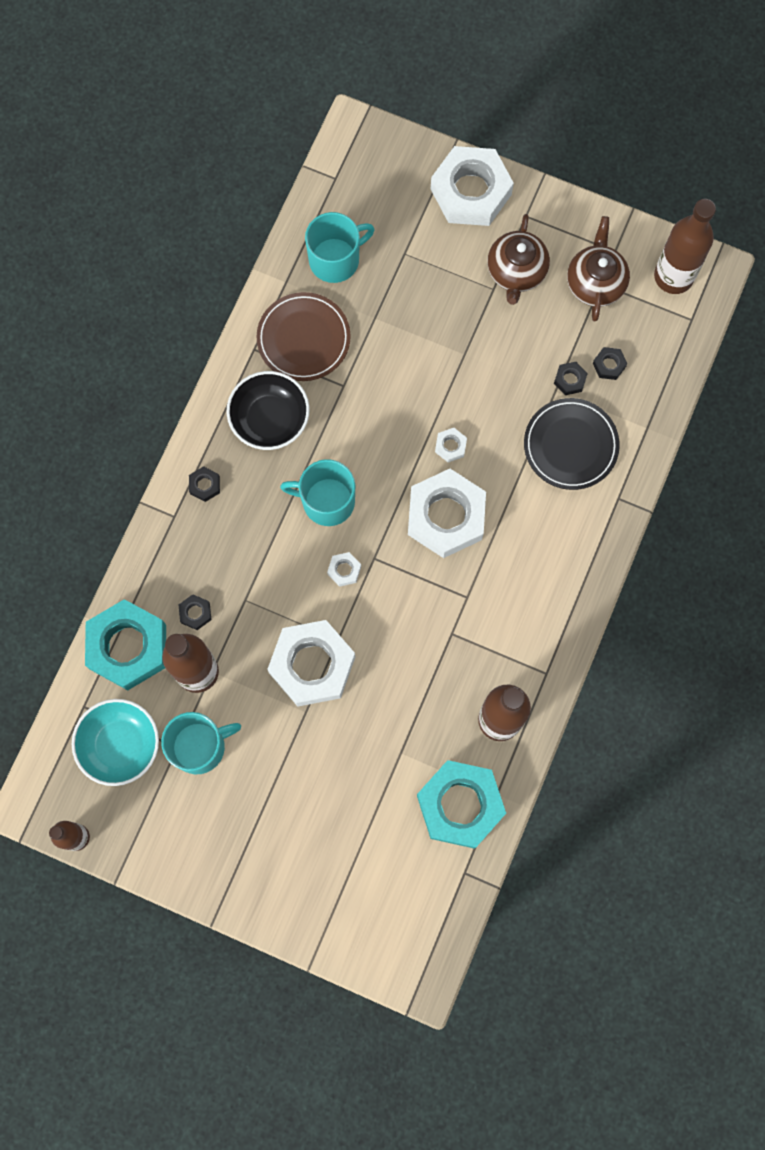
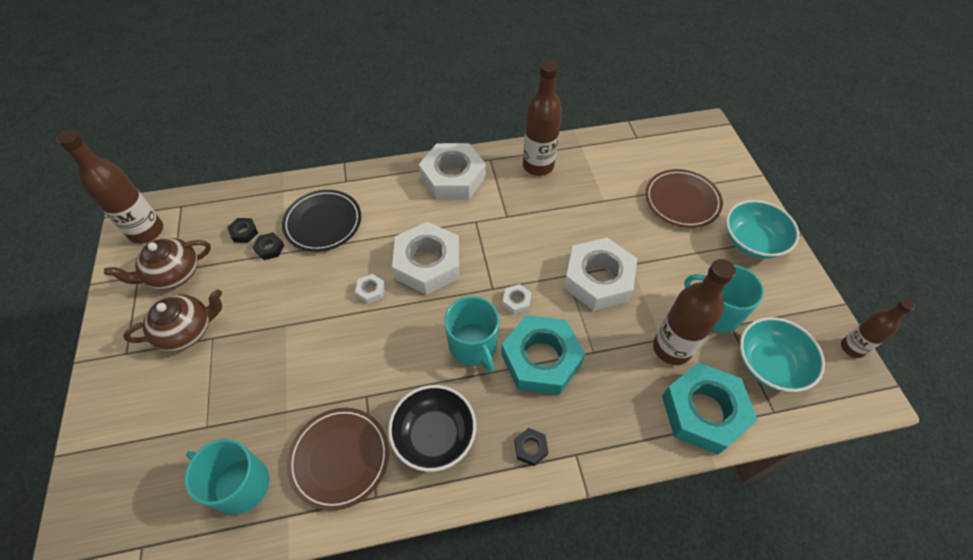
camera: 125 degrees left, 20 degrees down
(195, 613) = (634, 380): black nut -> none
(240, 862) = (752, 241): none -> turquoise bowl
(340, 838) = (682, 201): none -> brown plate
(460, 805) = (604, 158): turquoise nut -> turquoise nut (541, 359)
(471, 191) = (114, 410): white nut -> white nut (453, 178)

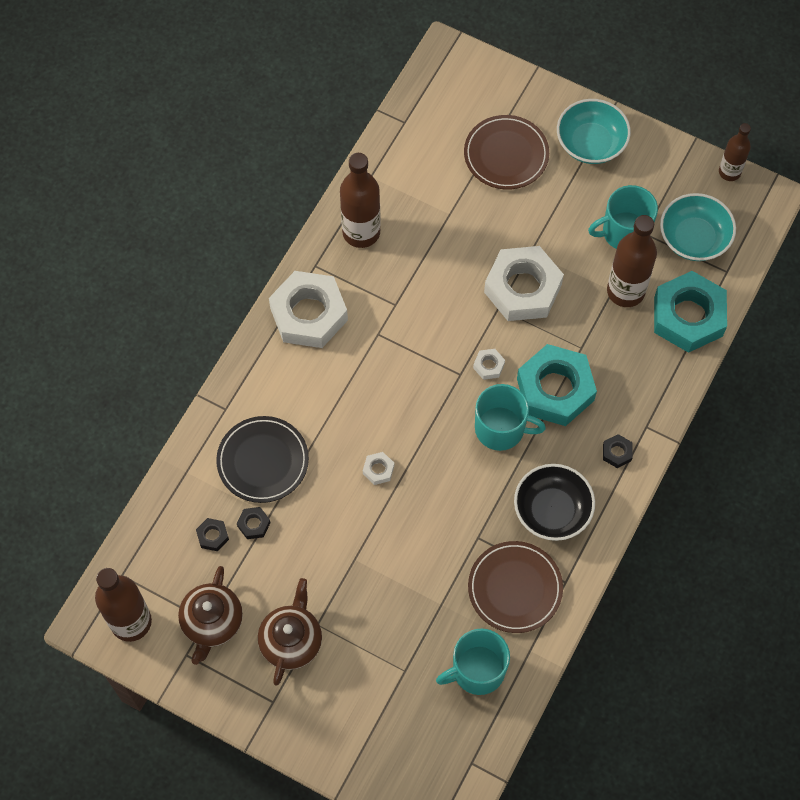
camera: 50 degrees left, 10 degrees up
(427, 263) = (389, 405): white nut -> none

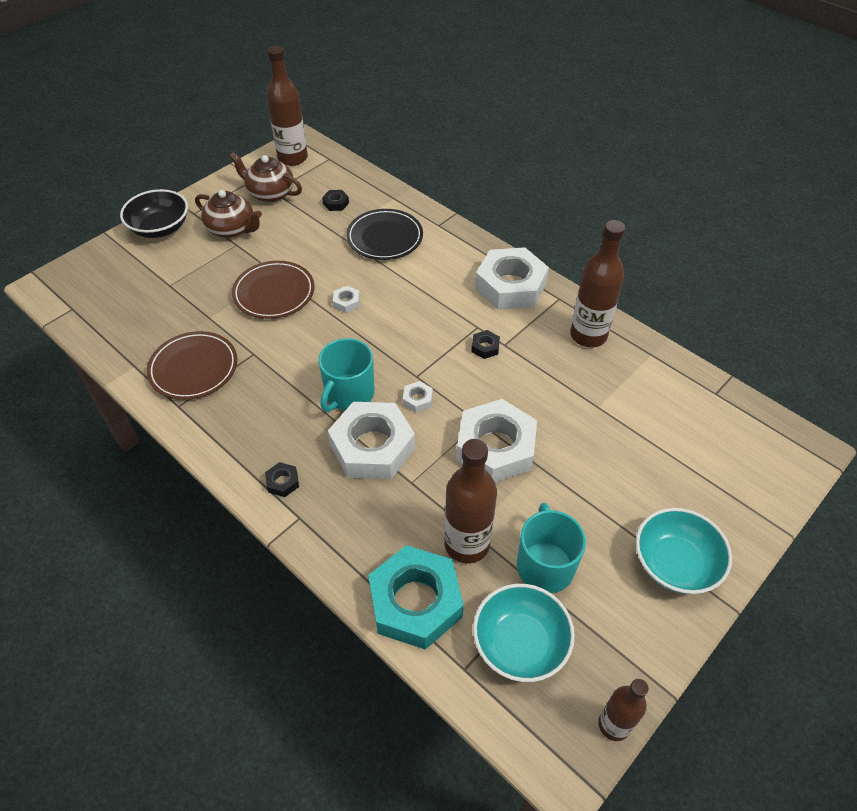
camera: 105 degrees right, 15 degrees down
(254, 524) = (334, 225): black nut -> black nut (485, 347)
(477, 670) = (140, 328): turquoise mug -> none
(506, 155) = (666, 473): brown plate -> brown plate (274, 293)
(552, 510) = (250, 413): black bowl -> black bowl (160, 228)
(555, 389) = (372, 447): turquoise nut -> white nut

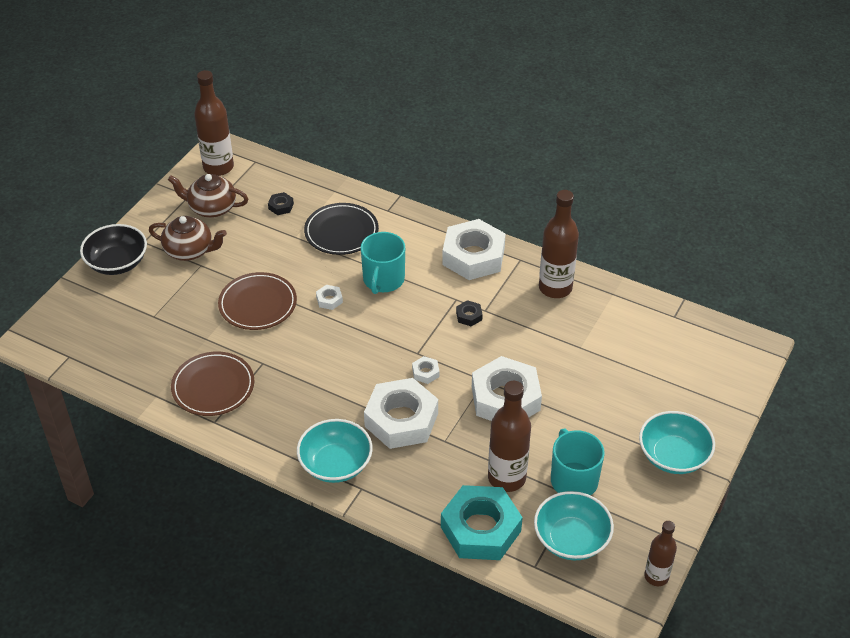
camera: 15 degrees left, 5 degrees down
(282, 482) = (335, 464): black nut -> turquoise bowl
(349, 394) = (363, 380): turquoise mug -> turquoise mug (383, 280)

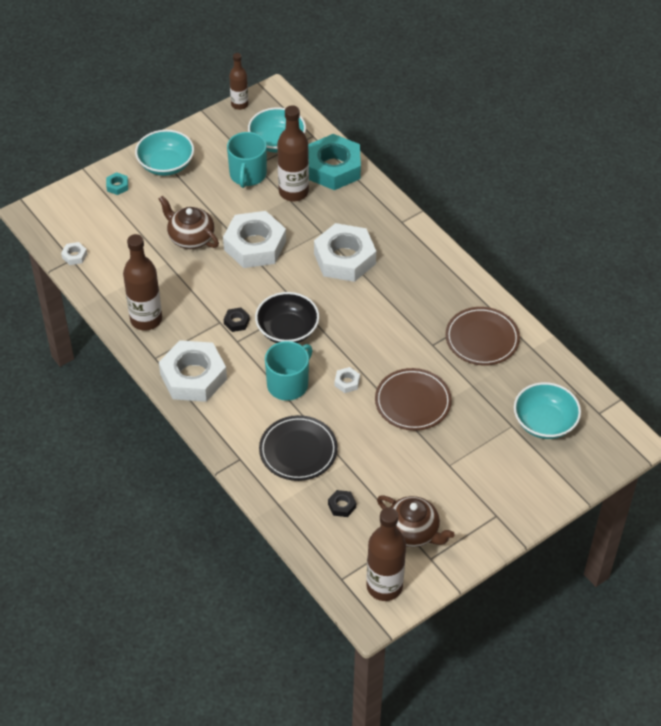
camera: 155 degrees left, 5 degrees up
(117, 263) = (529, 499): black bowl -> black bowl (287, 330)
(190, 251) = (454, 486): brown teapot -> brown teapot (190, 237)
(335, 464) = (412, 244): turquoise bowl -> turquoise bowl (544, 422)
(425, 372) = (303, 287): white nut -> white nut (74, 256)
(701, 409) = (117, 186): none -> turquoise nut

